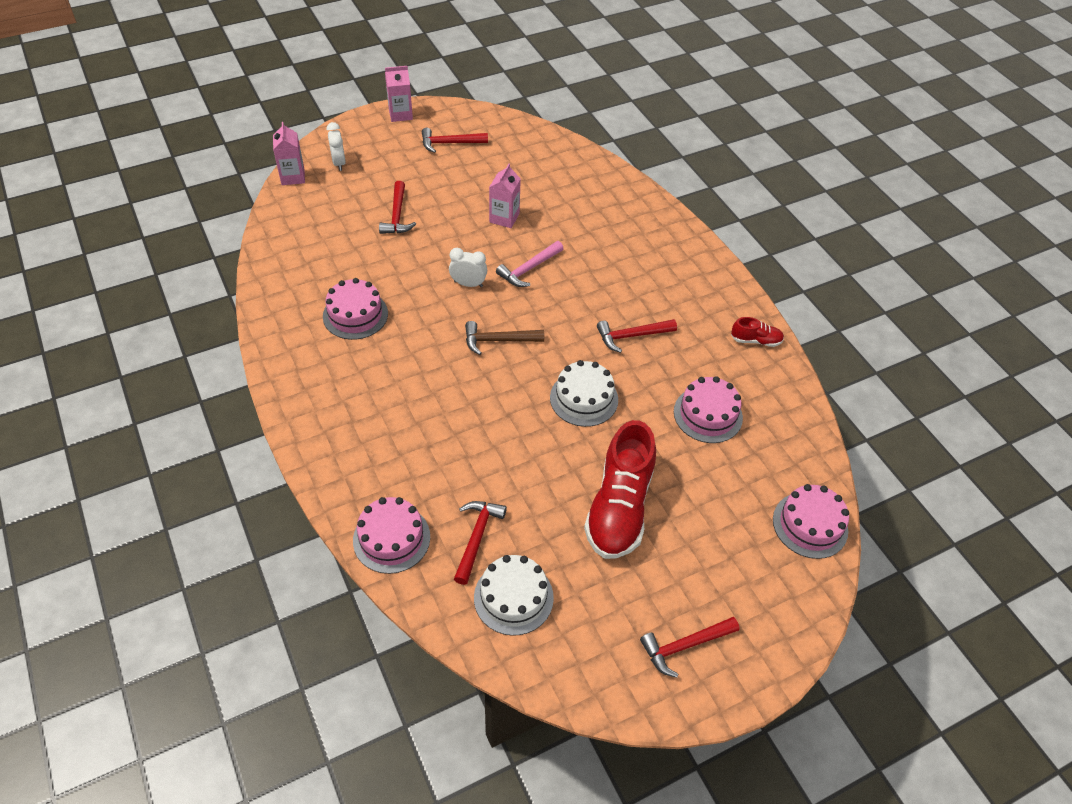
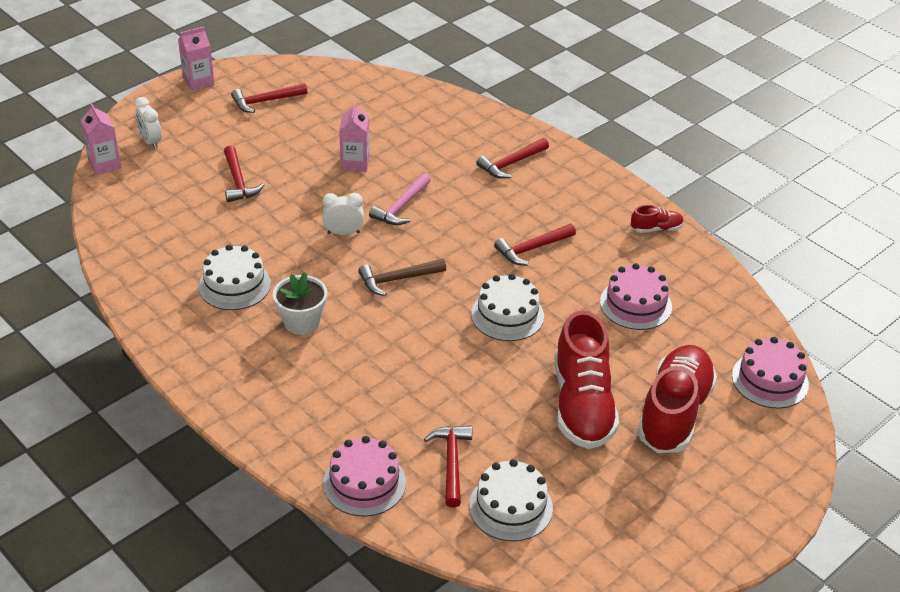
camera: 15 degrees left, 10 degrees down
(355, 315) = (234, 285): pink cake -> white cake
(398, 364) = (302, 322): none -> white flower pot
(684, 646) = (693, 510): red hammer -> red hammer (511, 164)
(703, 537) = (674, 413): none -> red shoe

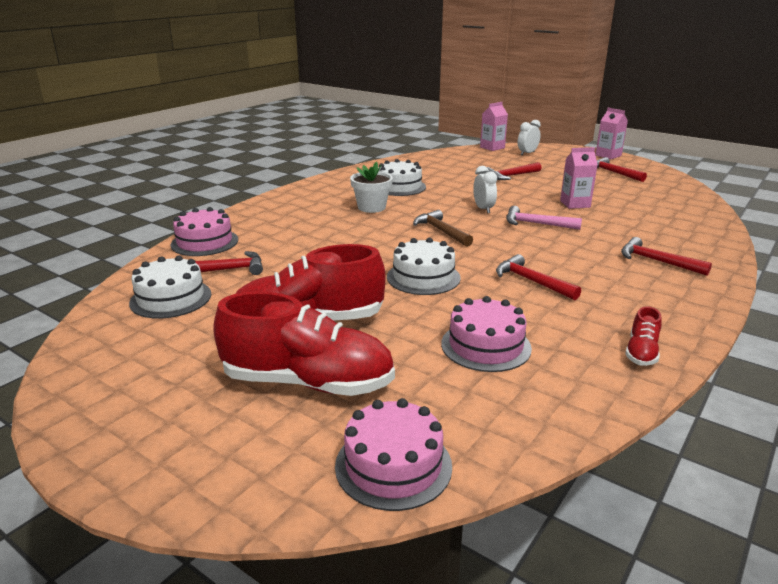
camera: 80 degrees right, 15 degrees down
(656, 229) = (641, 352): red shoe -> red shoe turned 45 degrees clockwise

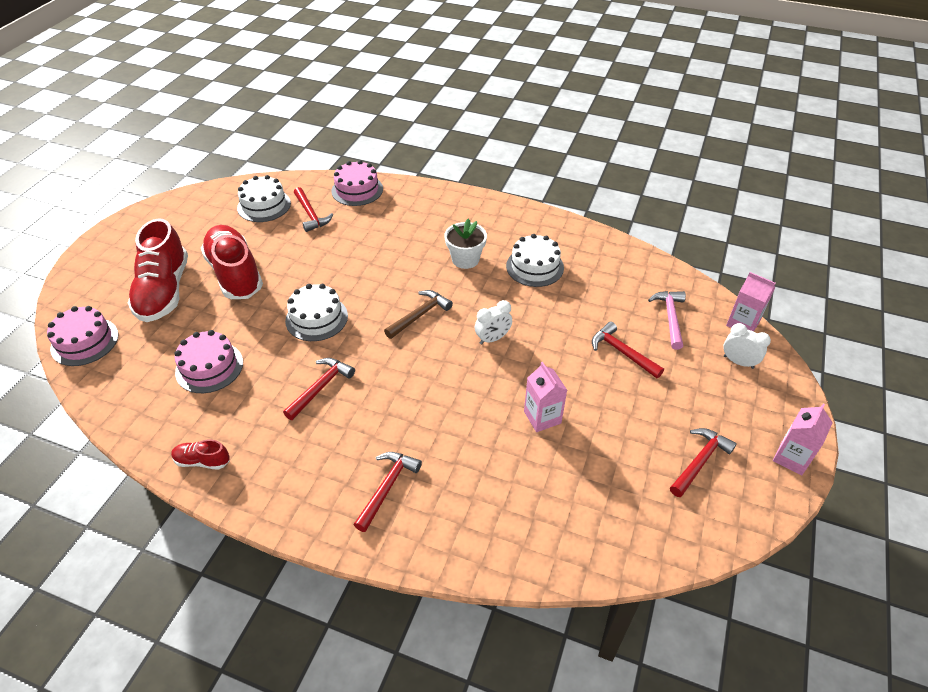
camera: 75 degrees right, 20 degrees up
(536, 224) = (463, 384): pink hammer -> pink hammer (670, 317)

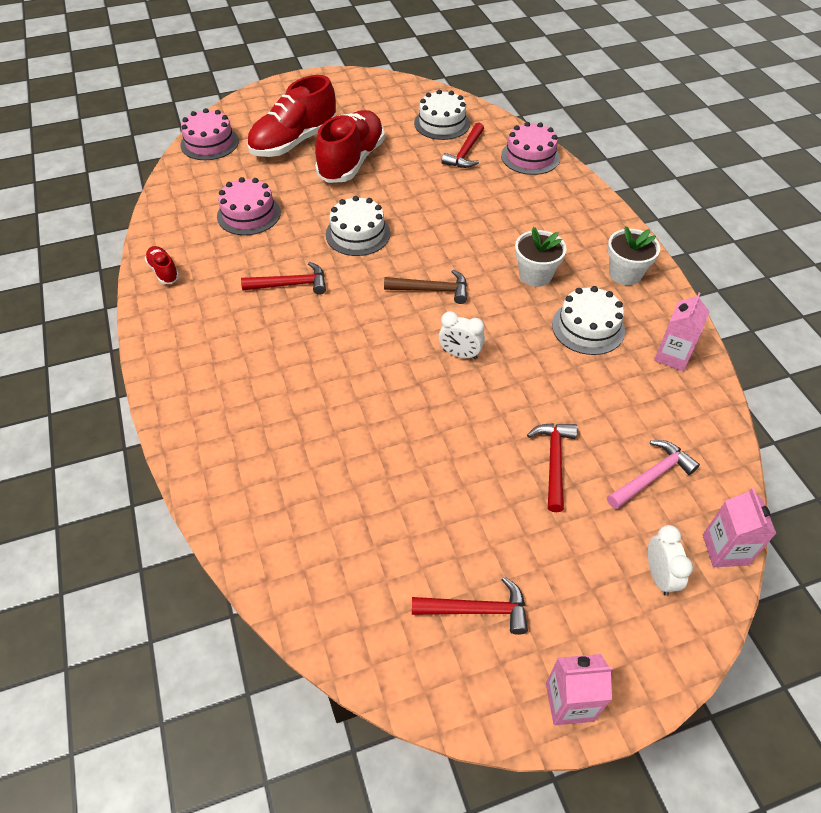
camera: 50 degrees right, 5 degrees up
(387, 487) = (232, 389): red hammer -> none
(510, 222) = (625, 273): none -> white flower pot
(542, 417) = (404, 446): pink carton -> pink carton (672, 356)

